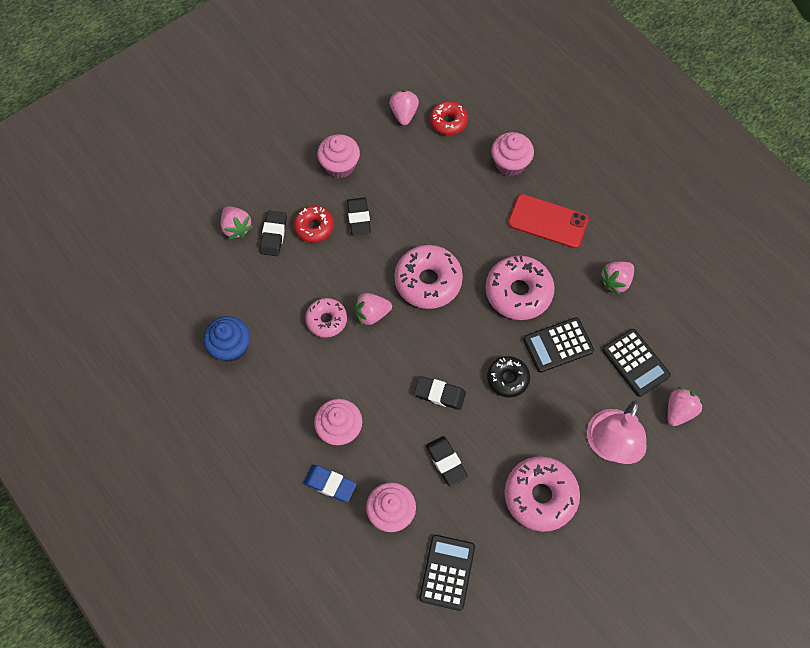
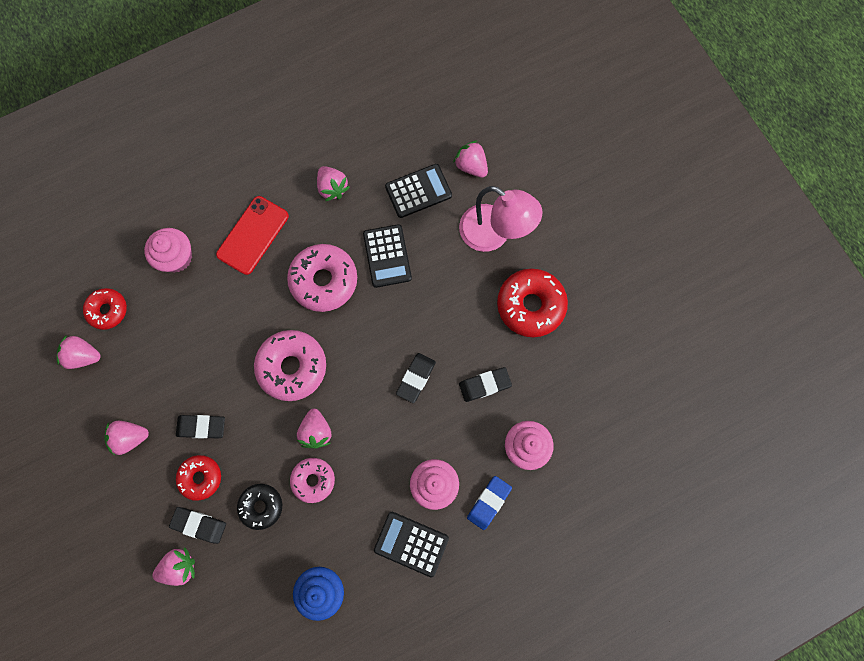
camera: 80 degrees left, 10 degrees up
(340, 165) = (130, 437): pink cupcake -> pink strawberry
(447, 572) = (588, 404): black calculator -> black calculator (411, 543)
(507, 379) = (412, 310): black donut -> black donut (261, 506)
(540, 496) = (530, 305): pink donut -> red donut

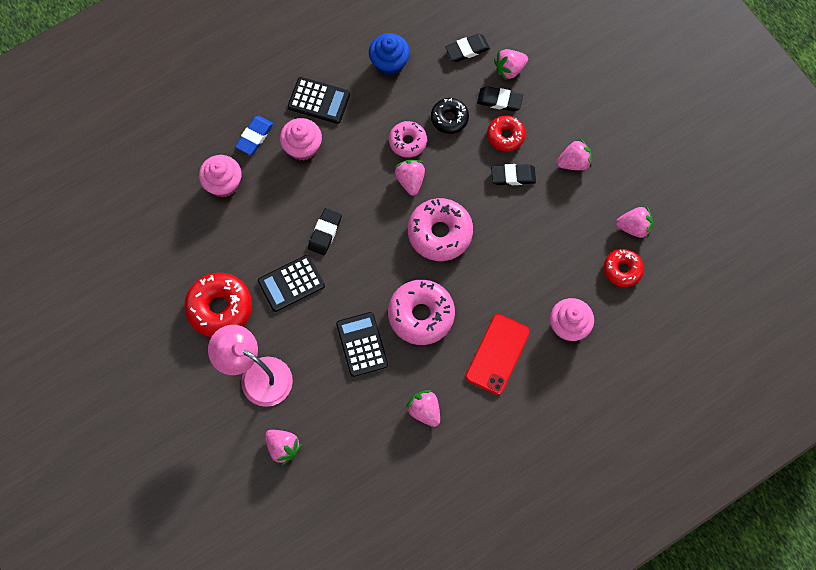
camera: 175 degrees right, 5 degrees down
(418, 191) = (336, 415): black calculator -> black calculator (291, 283)
(485, 385) = (261, 232): black eraser -> black eraser (467, 49)

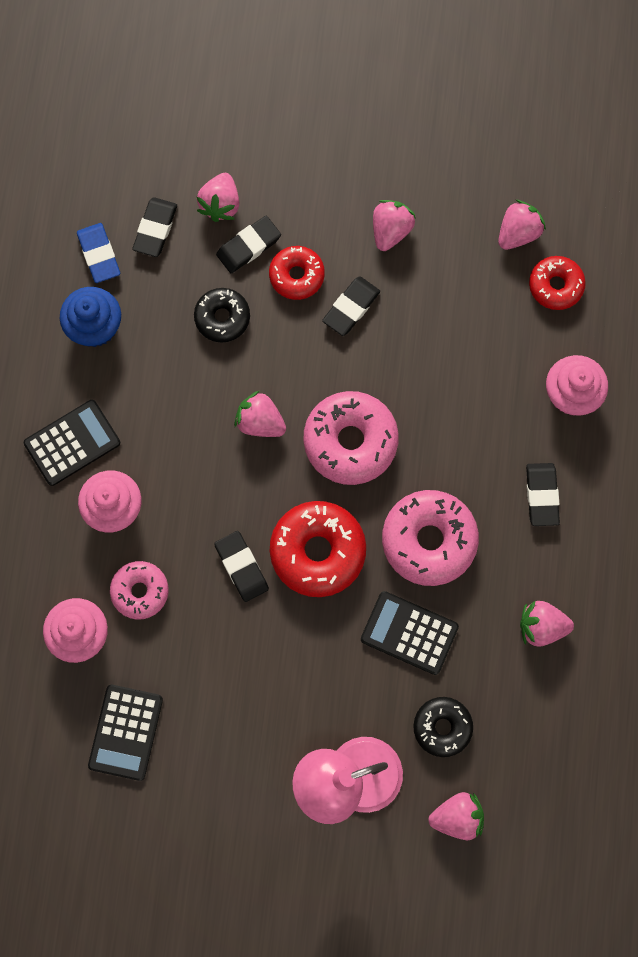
camera: 50 degrees left, 5 degrees up
(220, 308) = (232, 759): red donut -> red donut (317, 551)
(254, 136) = (52, 552): blue eraser -> blue eraser (99, 254)
(291, 283) = (271, 654): black calculator -> black calculator (126, 732)
(325, 401) = (442, 727): none -> black donut
(407, 142) = (210, 386): pink donut -> pink donut (140, 591)
(497, 354) = (542, 495): red phone -> black eraser

